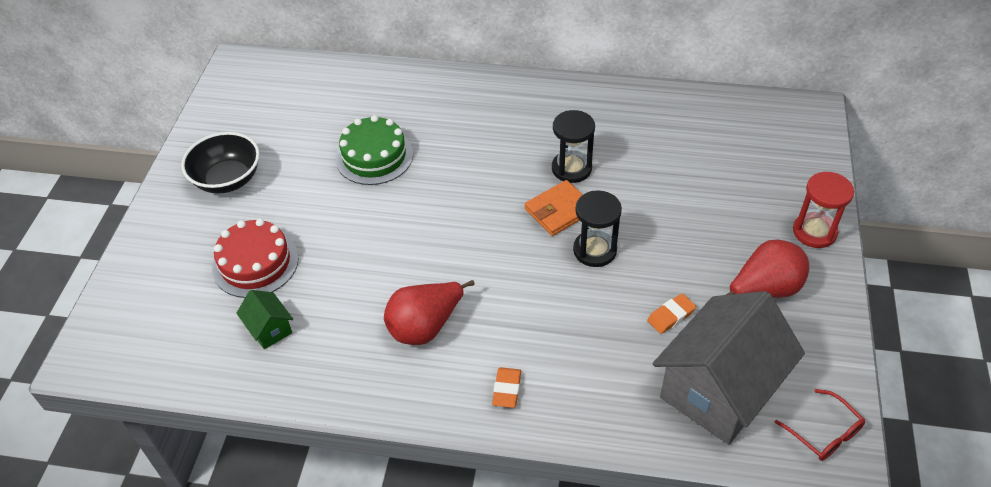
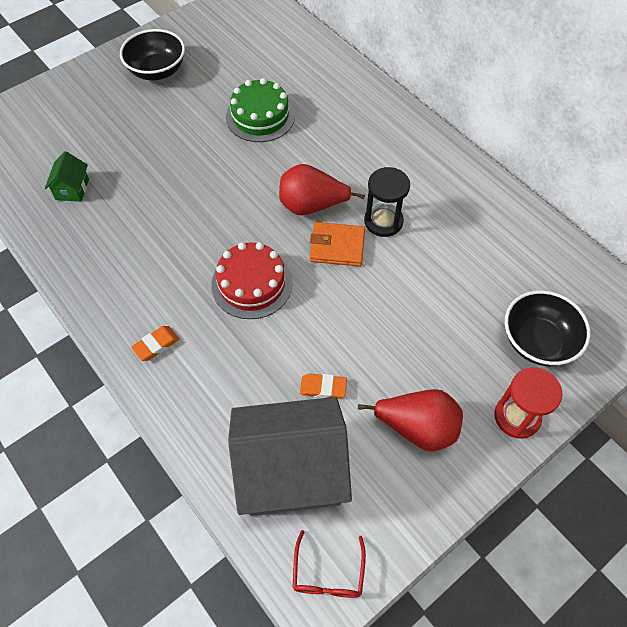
camera: 40 degrees right, 10 degrees up
(255, 263) = (111, 139): red cake -> red cake (252, 284)
(425, 326) = (158, 260): red pear -> red pear (312, 206)
(594, 250) = (327, 295): black hourglass -> none
(770, 174) = (537, 341): none -> black bowl

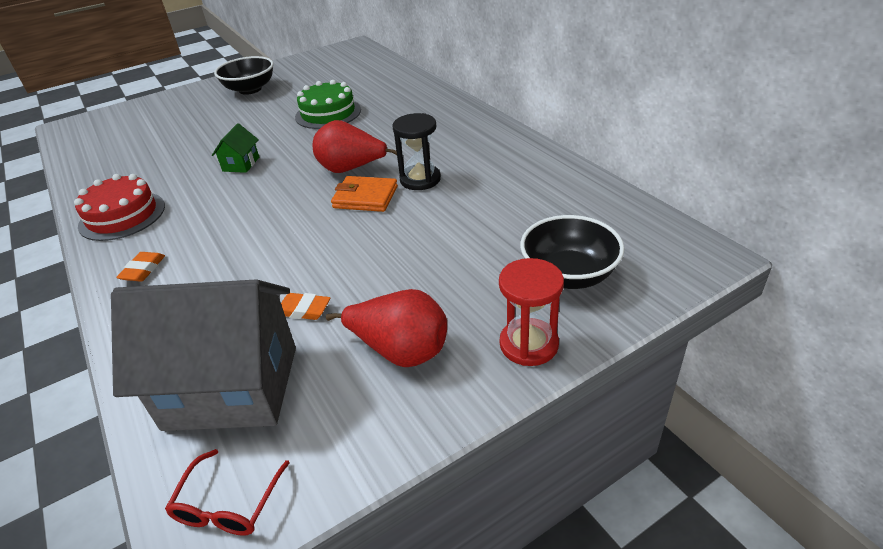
camera: 10 degrees right, 20 degrees down
(72, 189) = (132, 160): green house -> green house (241, 164)
(156, 345) = (143, 270): orange eraser -> orange eraser turned 45 degrees counterclockwise
(252, 284) = (265, 224): red cake -> red cake (122, 216)

